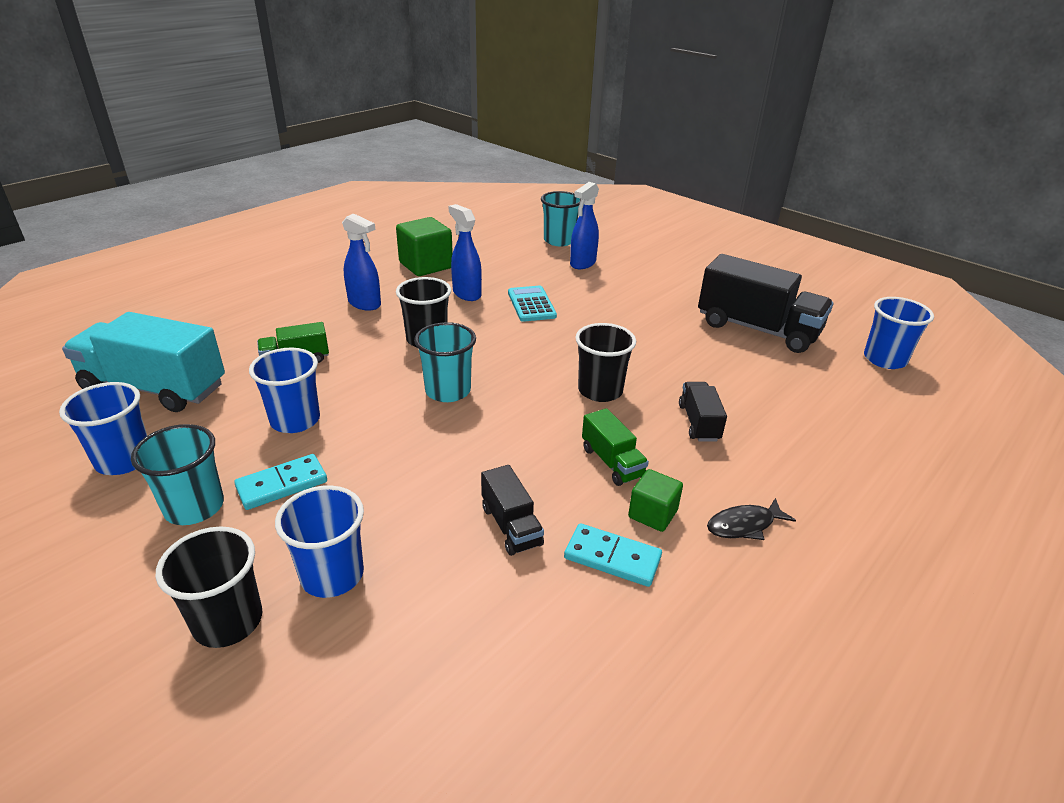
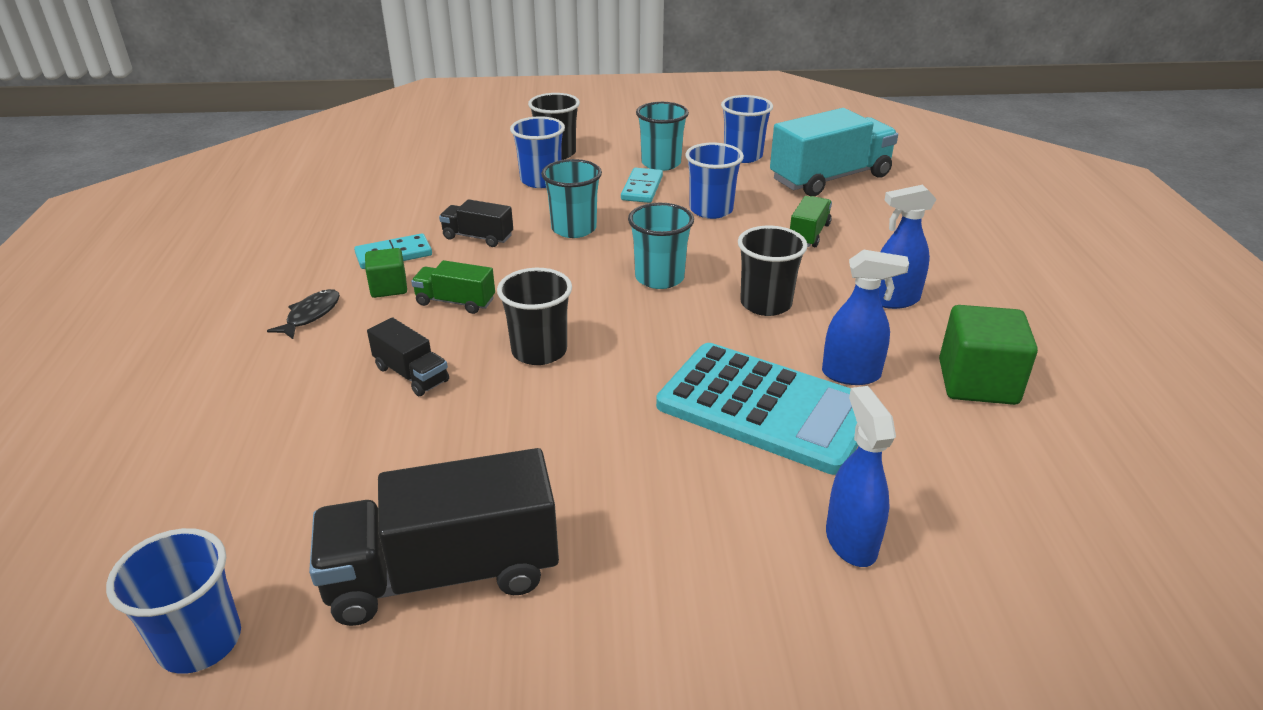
camera: 135 degrees right, 0 degrees up
(531, 304) = (765, 408): turquoise calculator -> turquoise calculator, size x1.95
(559, 241) = (981, 579): turquoise cup -> turquoise cup (574, 229)

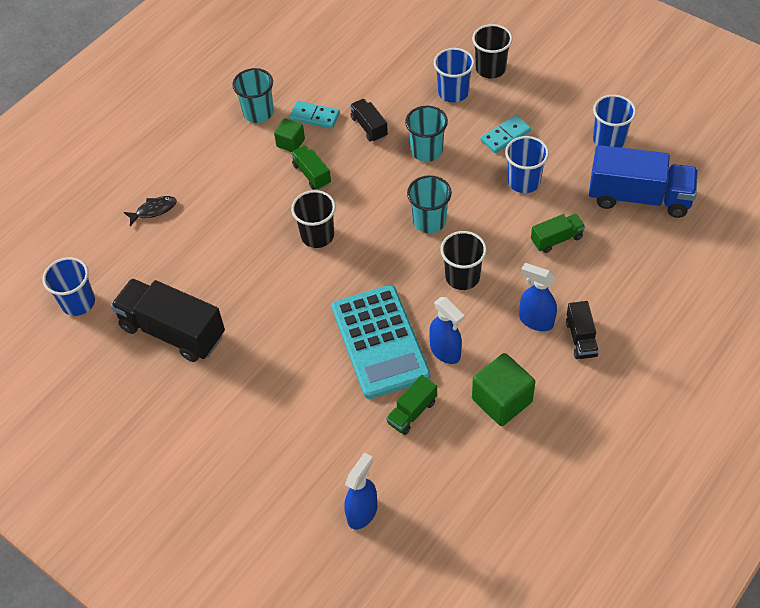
camera: 45 degrees right, 20 degrees up
(311, 315) = (240, 142): black fish -> black fish (154, 210)
(411, 374) = (250, 213): black truck -> black truck (581, 338)
(661, 163) = (545, 117): turquoise cup -> turquoise cup (258, 113)
(830, 178) = (639, 197): turquoise truck -> blue truck
(850, 541) = (331, 431): blue spray bottle -> blue spray bottle (362, 512)
(909, 454) = (412, 412): none -> green truck

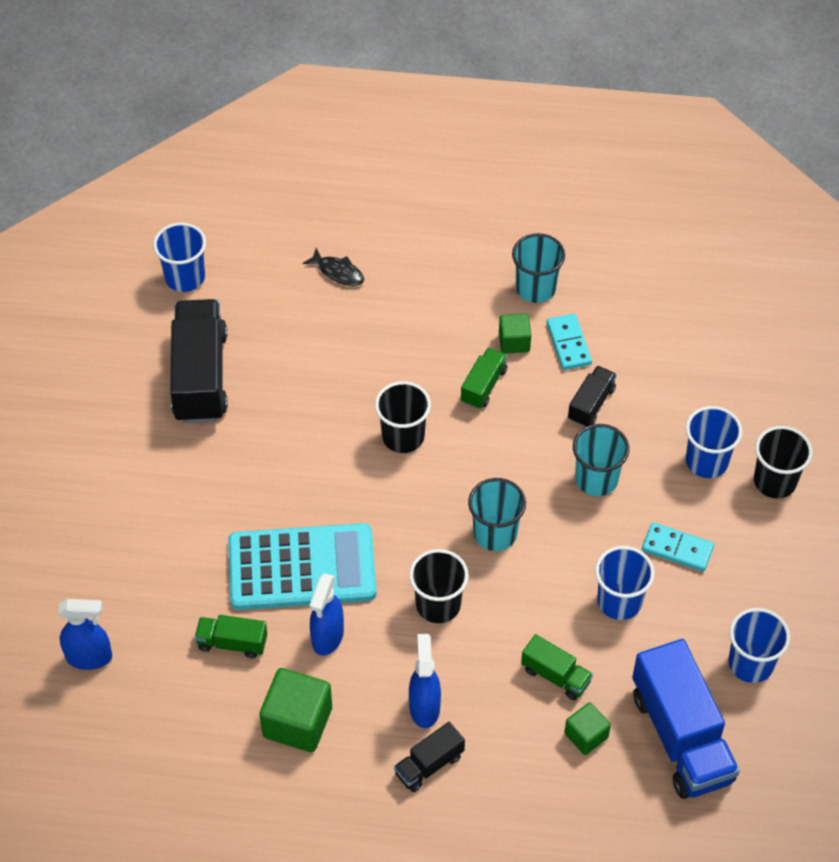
camera: 55 degrees right, 0 degrees up
(380, 342) = (302, 568): turquoise calculator -> turquoise calculator turned 135 degrees counterclockwise
(609, 244) = (586, 735): none -> green cube

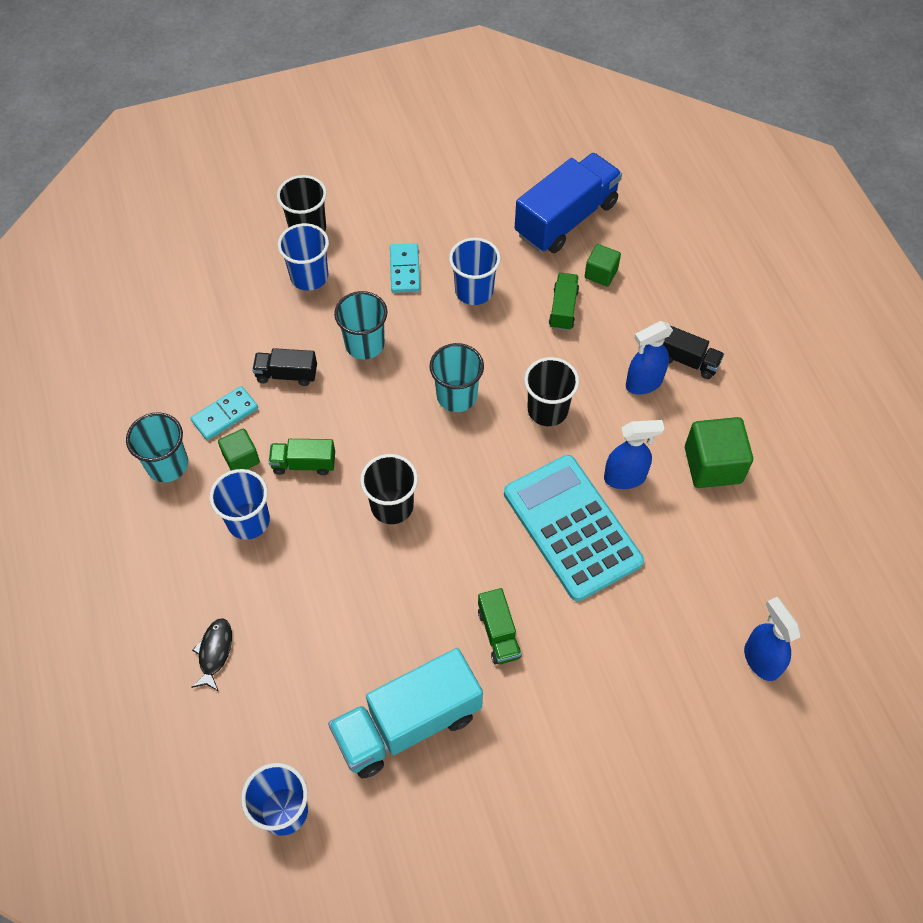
camera: 115 degrees left, 5 degrees up
(200, 376) = (407, 724): black truck -> turquoise truck
(232, 643) = (675, 548): green truck -> green truck (498, 633)
(750, 663) = (481, 197): blue cup -> blue cup (248, 521)

